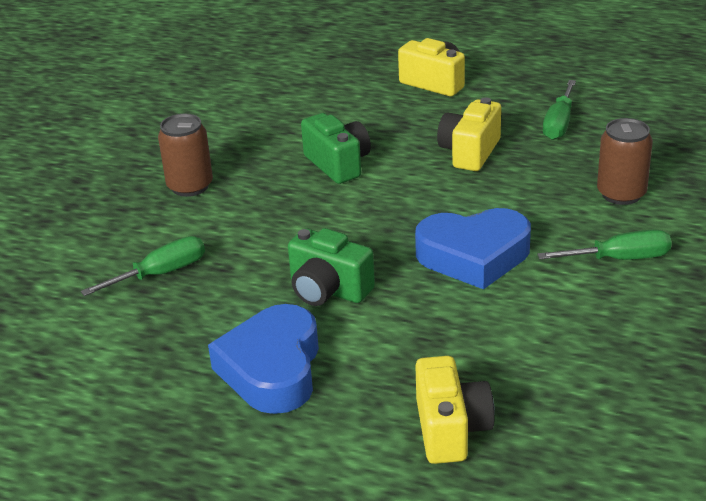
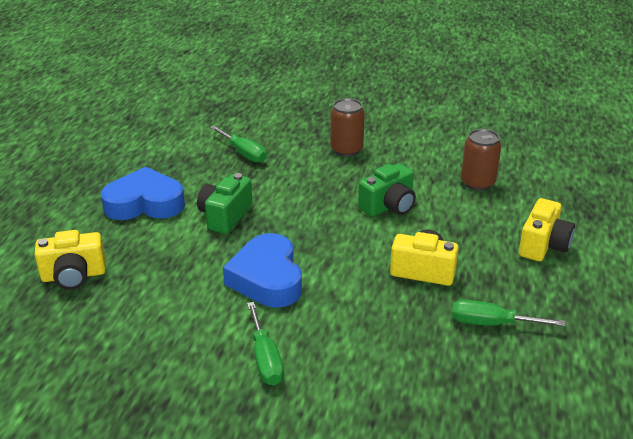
camera: 80 degrees right, 0 degrees up
(621, 194) = (370, 363): brown can -> brown can (477, 183)

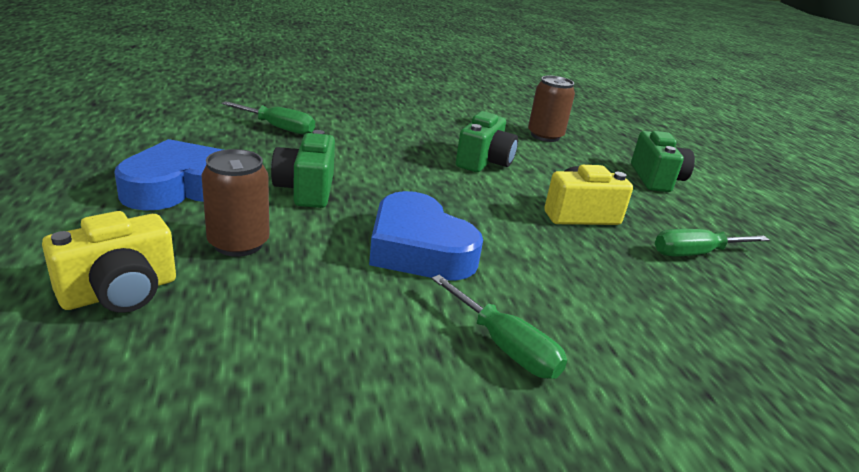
camera: 30 degrees left, 5 degrees down
(346, 150) = (393, 118): brown can -> brown can (238, 243)
(543, 245) = (656, 179): yellow camera -> green camera

